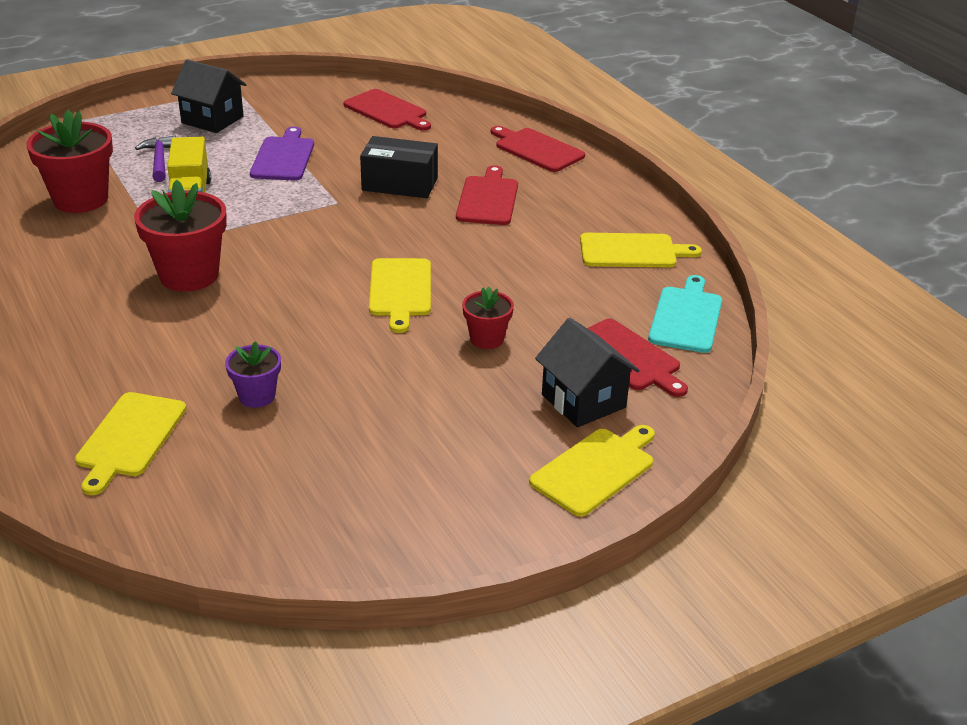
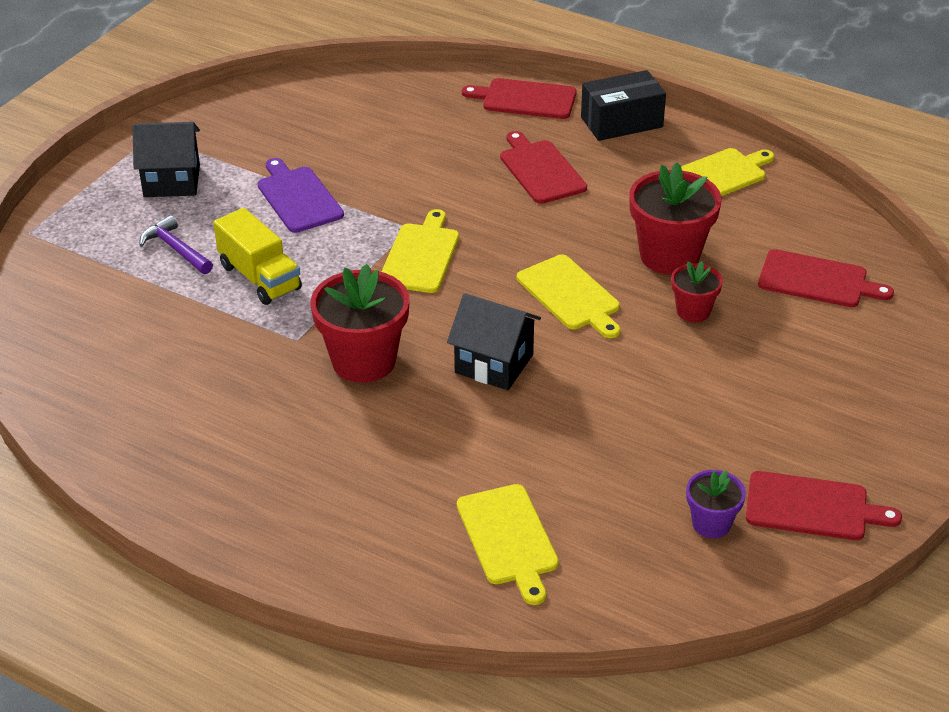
camera: 30 degrees left, 5 degrees up
(80, 199) = (150, 325): red flower pot -> red flower pot (669, 256)
(257, 396) = (568, 450): purple flower pot -> purple flower pot (711, 524)
(387, 111) = (337, 106): red cutting board -> red cutting board (812, 507)
(400, 184) = (444, 185): black box -> black box (621, 122)
(583, 401) = (827, 335): black house -> black house (494, 364)
(595, 469) = (897, 390): yellow cutting board -> yellow cutting board (421, 255)
(686, 317) = (823, 223): turquoise cutting board -> none

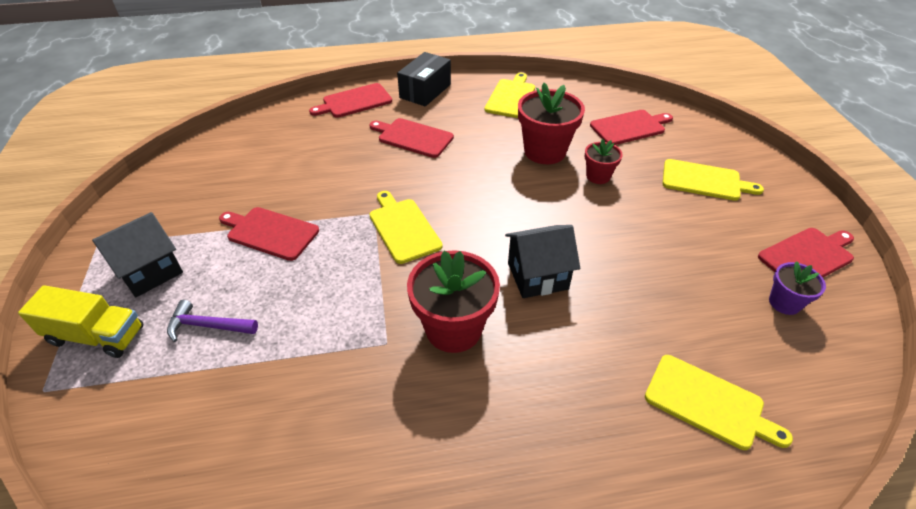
camera: 40 degrees left, 5 degrees up
(260, 277) = (304, 309): yellow truck -> yellow truck (96, 336)
(298, 197) = (270, 232): purple cutting board -> red cutting board
(570, 295) = (524, 204): yellow cutting board -> yellow cutting board (704, 181)

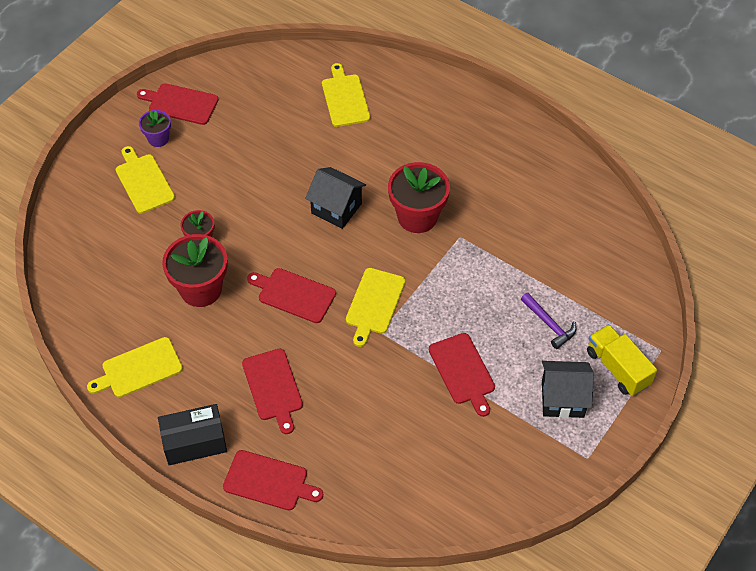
camera: 135 degrees left, 10 degrees up
(629, 127) = (109, 259): red cutting board -> red cutting board (294, 294)
(784, 303) = (237, 99): purple flower pot -> purple flower pot (158, 138)

